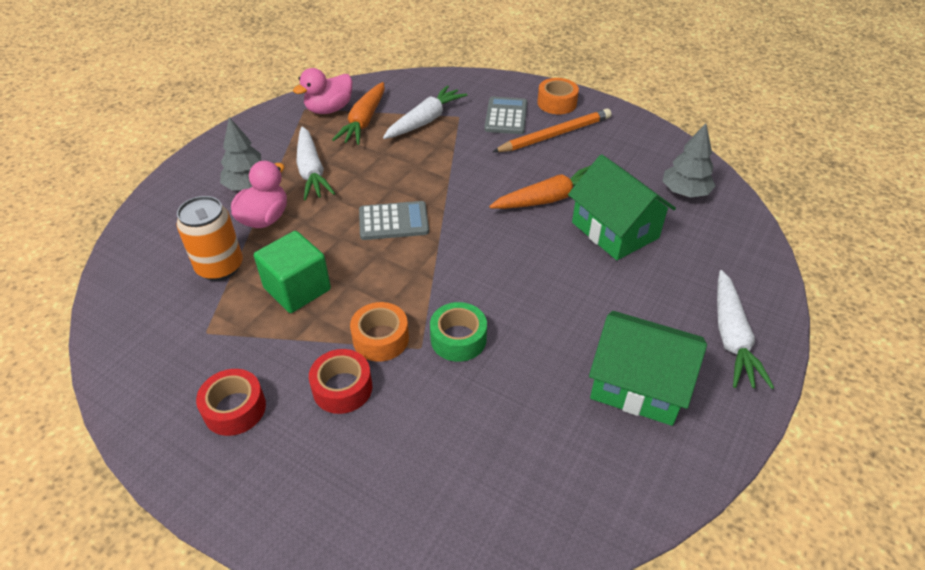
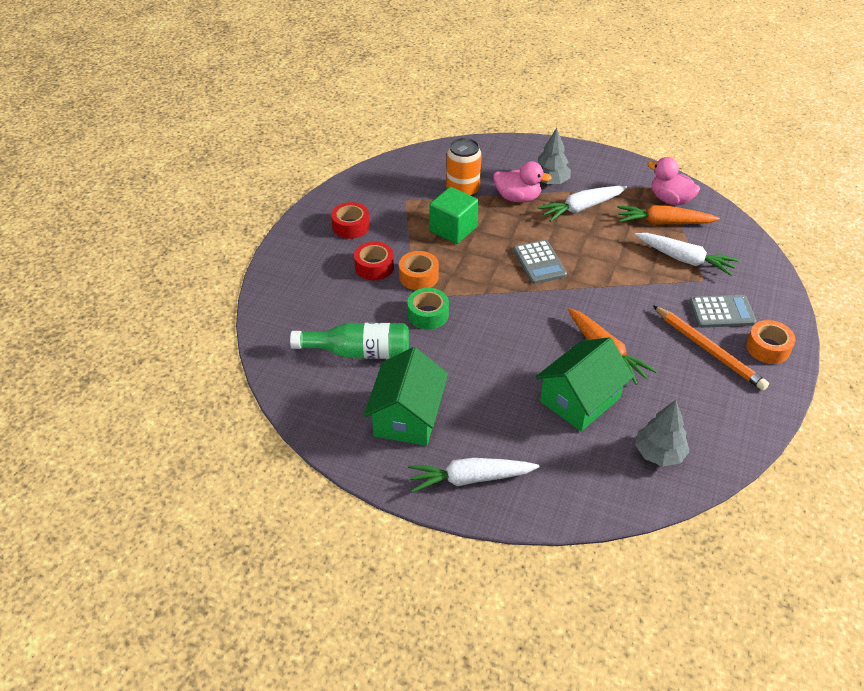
camera: 80 degrees right, 0 degrees up
(516, 427) = (359, 352): none -> green bottle

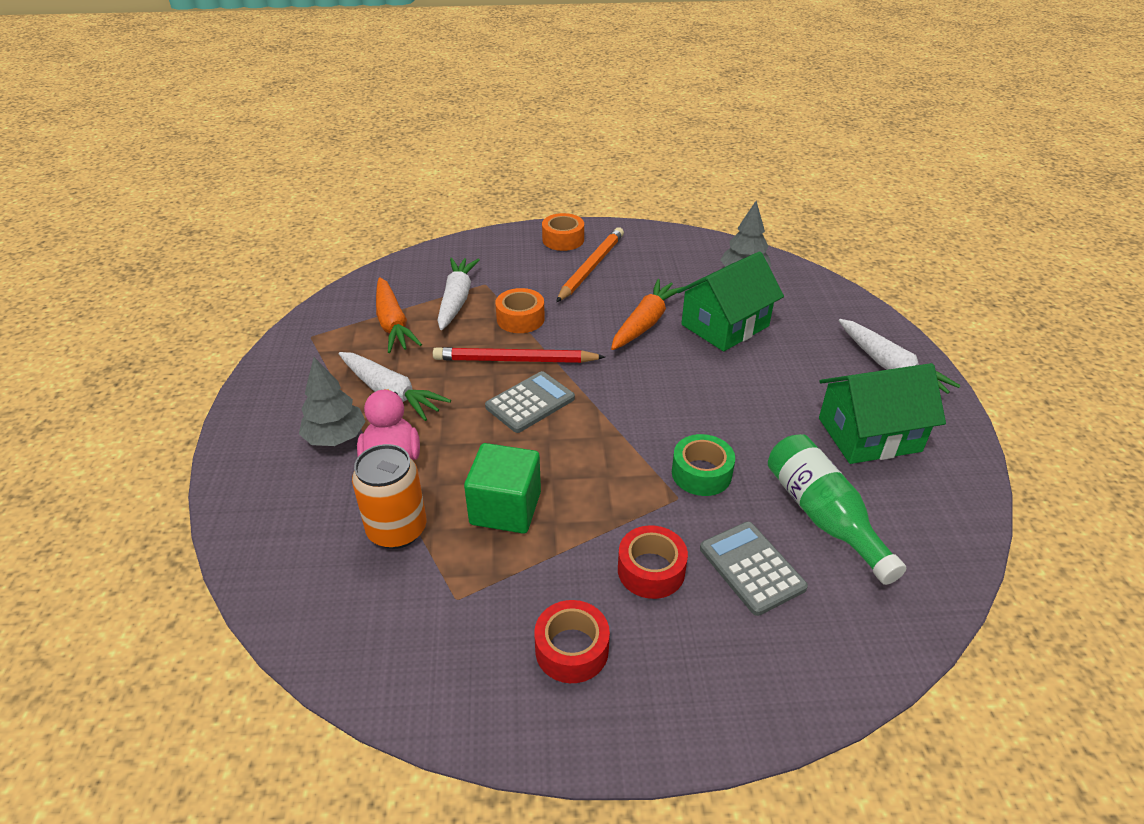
camera: 115 degrees left, 5 degrees down
(418, 276) = (636, 509): orange tape -> orange tape (520, 319)
(580, 399) = (725, 325): green house -> green house turned 60 degrees counterclockwise
(590, 268) = (515, 360): none -> red pencil
(670, 199) = (340, 327): pink duck -> none
(721, 312) = (530, 267): grey calculator -> grey calculator (751, 568)

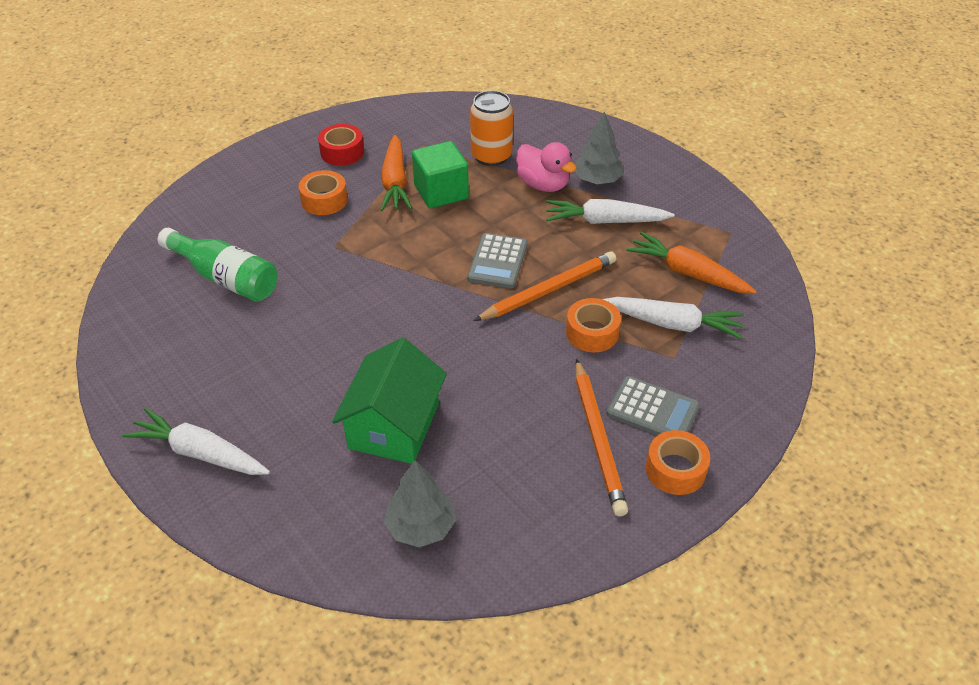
camera: 145 degrees right, 5 degrees up
(456, 300) = (673, 324): white carrot -> white carrot turned 45 degrees counterclockwise
(515, 360) = (549, 290): red pencil -> orange pencil
(645, 323) = (474, 388): orange carrot -> orange carrot (395, 182)
(651, 570) = (324, 200): red tape -> orange tape
(701, 473) = (328, 268): green tape -> none
(751, 568) = (262, 227): grey calculator -> grey calculator (652, 410)
(869, 435) = (205, 361): green house -> none

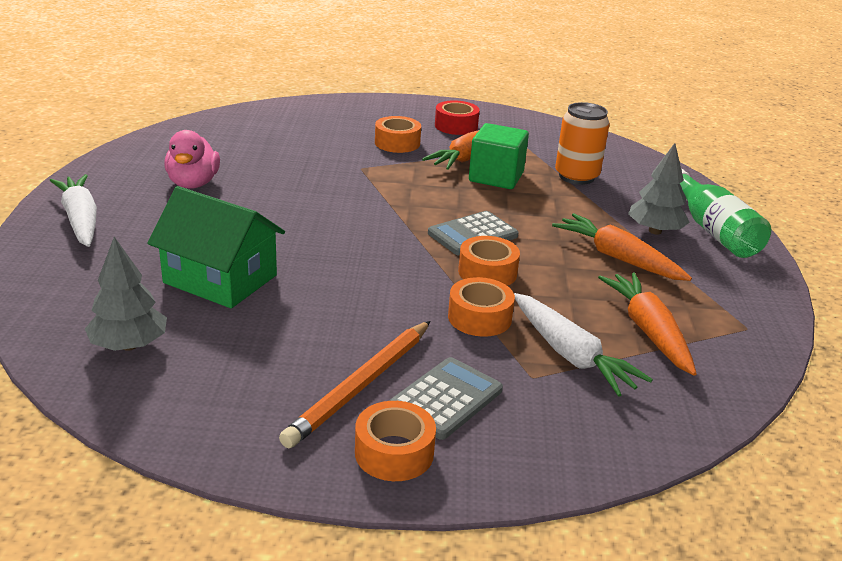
camera: 40 degrees right, 15 degrees down
(225, 278) = (259, 149): green bottle -> green bottle (712, 230)
(394, 426) = (220, 279): green house -> green house turned 60 degrees clockwise
(543, 185) = (595, 211): pink duck -> pink duck (193, 183)
(549, 290) = (487, 272): orange pencil -> orange tape
(605, 221) = (618, 258): white carrot -> orange carrot
(652, 410) = (446, 399): grey calculator -> grey calculator turned 120 degrees counterclockwise

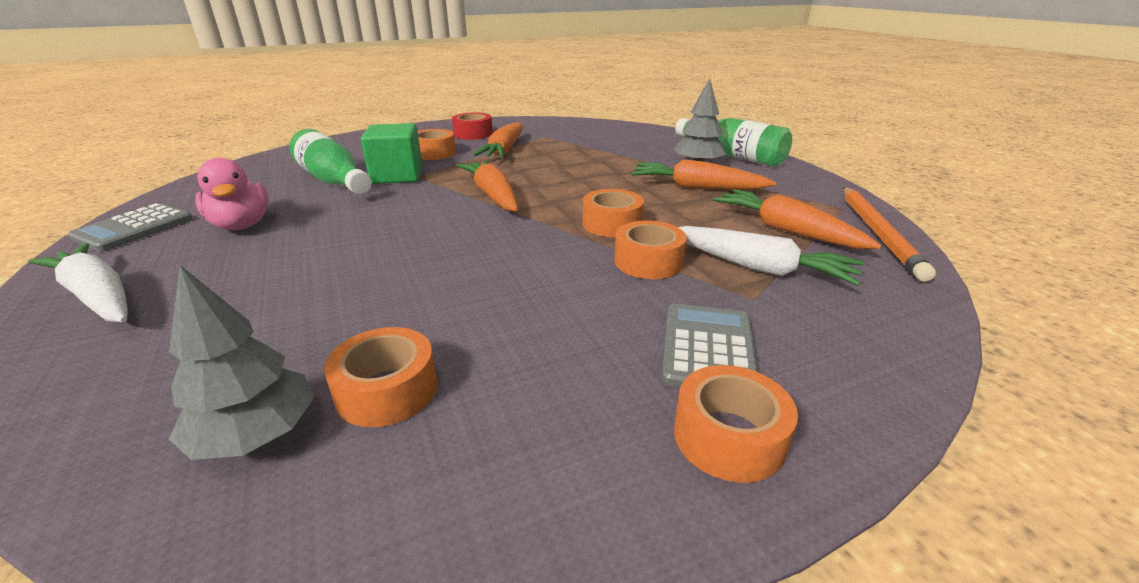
camera: 25 degrees left, 0 degrees up
(213, 346) = (387, 390): none -> orange tape
(220, 279) = (340, 308): green house -> none
(287, 155) = (333, 181): none -> green bottle
(361, 385) = (609, 369): orange pencil -> orange pencil (878, 233)
(409, 209) = (492, 195): none -> orange carrot
(472, 235) = (567, 200): grey calculator -> grey calculator (134, 228)
(496, 177) = (541, 158): green cube -> green cube (397, 176)
(576, 176) = (601, 145): orange can -> none

